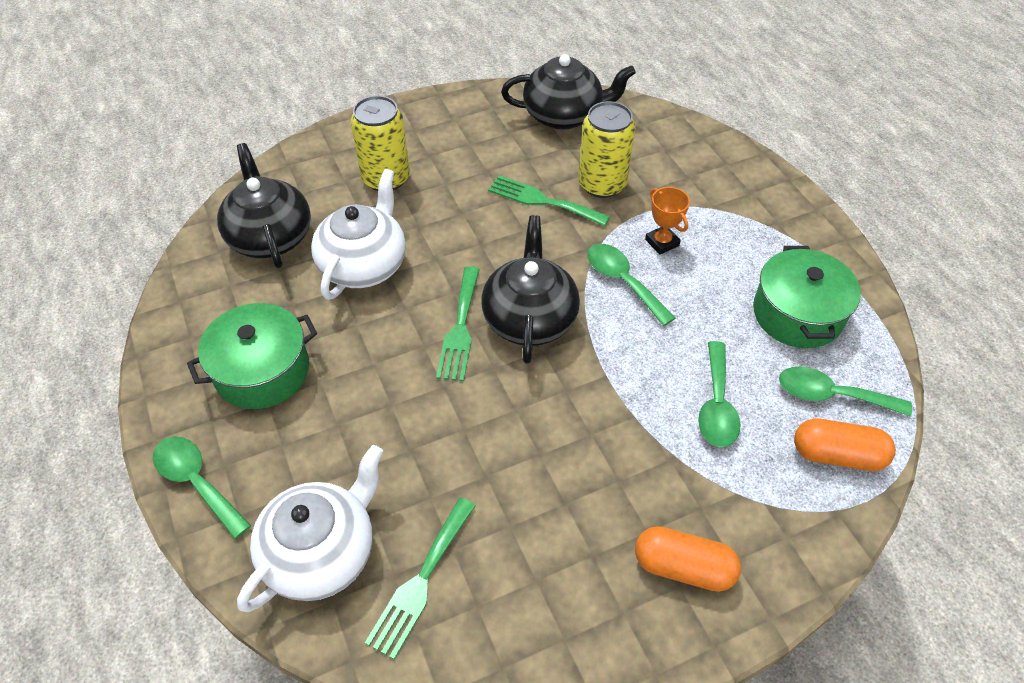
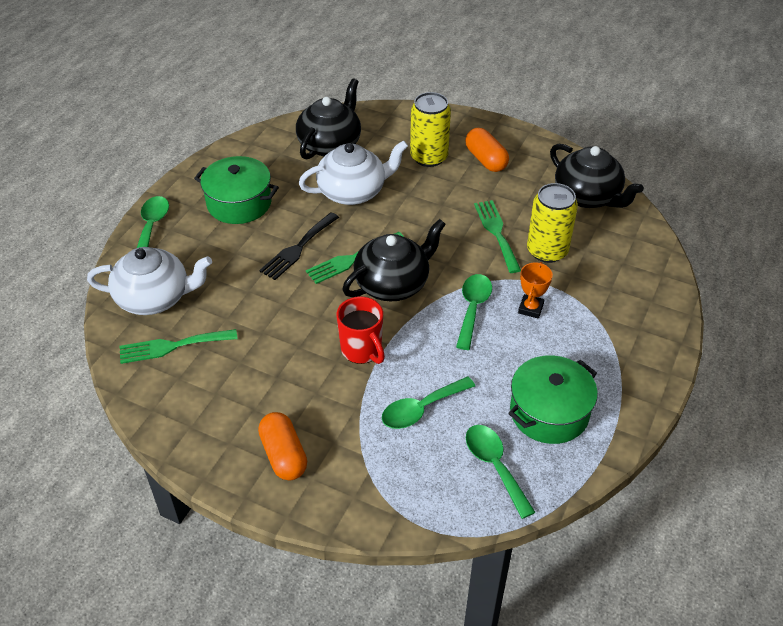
camera: 50 degrees right, 5 degrees down
(394, 363) = (298, 248): none -> black fork
(596, 402) = (362, 350): none -> red mug
(837, 455) = (445, 493): orange capsule -> orange capsule (486, 160)

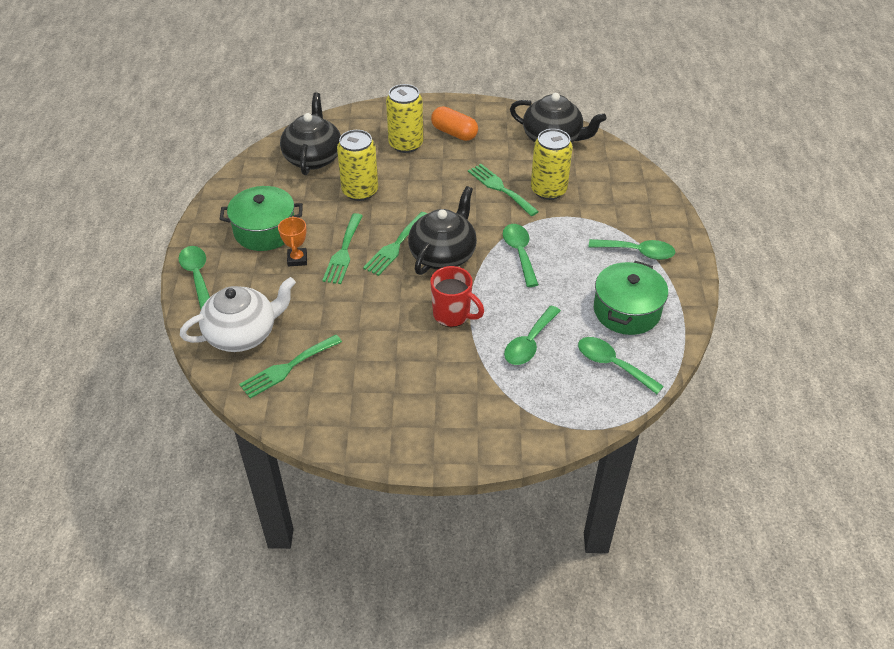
camera: 25 degrees left, 0 degrees up
(284, 455) = (443, 418): orange capsule -> none
(298, 248) = (343, 252): black fork -> green fork
(353, 192) = (360, 191): white teapot -> yellow can
(530, 308) = (564, 238): orange trophy -> orange trophy (297, 259)
(603, 351) = (637, 252): none -> green spoon

